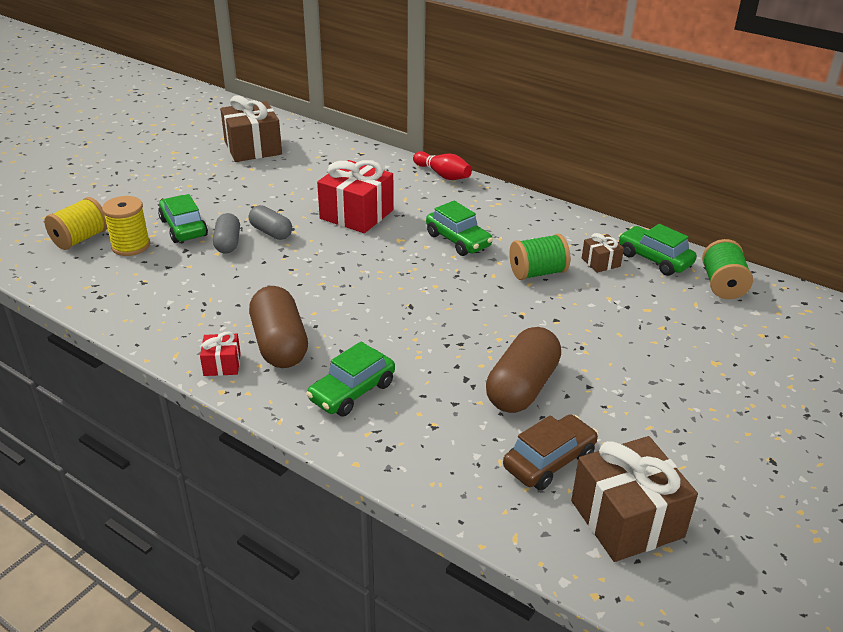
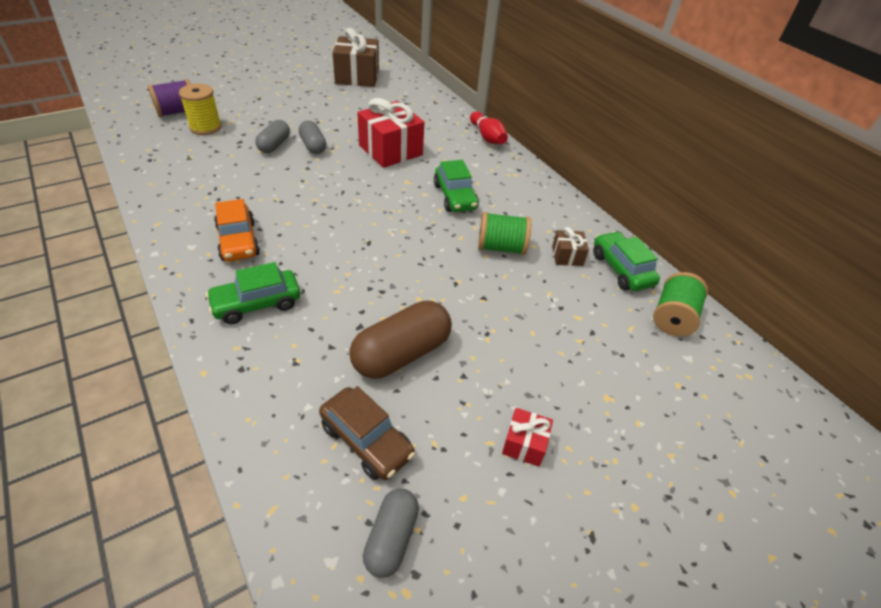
camera: 20 degrees right, 10 degrees up
(80, 239) = (177, 112): yellow spool -> purple spool
(183, 228) = (254, 124): green car -> none
(222, 364) = (182, 243): red gift -> red gift (524, 444)
(279, 344) = (238, 241): brown capsule -> orange car
(549, 461) = (366, 440): brown car -> brown car turned 60 degrees clockwise
(627, 519) = (391, 538): brown gift -> grey capsule

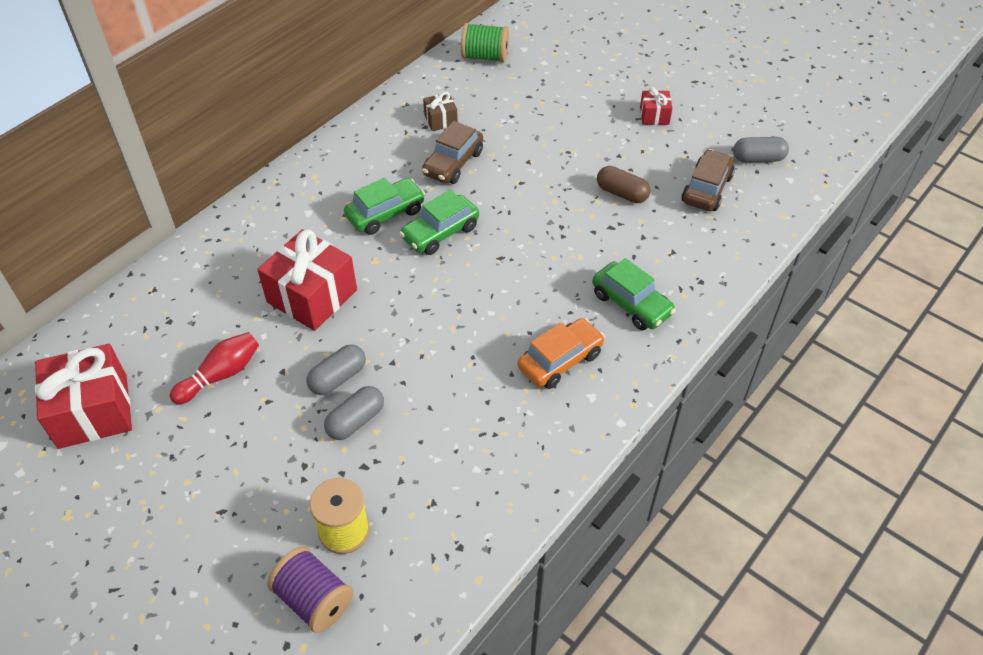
camera: 105 degrees left, 5 degrees up
(274, 145) = (355, 421): grey capsule -> grey capsule turned 45 degrees counterclockwise
(357, 77) = (93, 411): brown gift -> red gift
(401, 354) = (622, 193): brown capsule -> brown capsule, size x0.60
(487, 137) = (236, 215): red bowling pin -> red bowling pin (221, 375)
(501, 247) = (453, 163): green spool -> brown car
(621, 269) = (440, 87): green car -> green car (440, 233)

